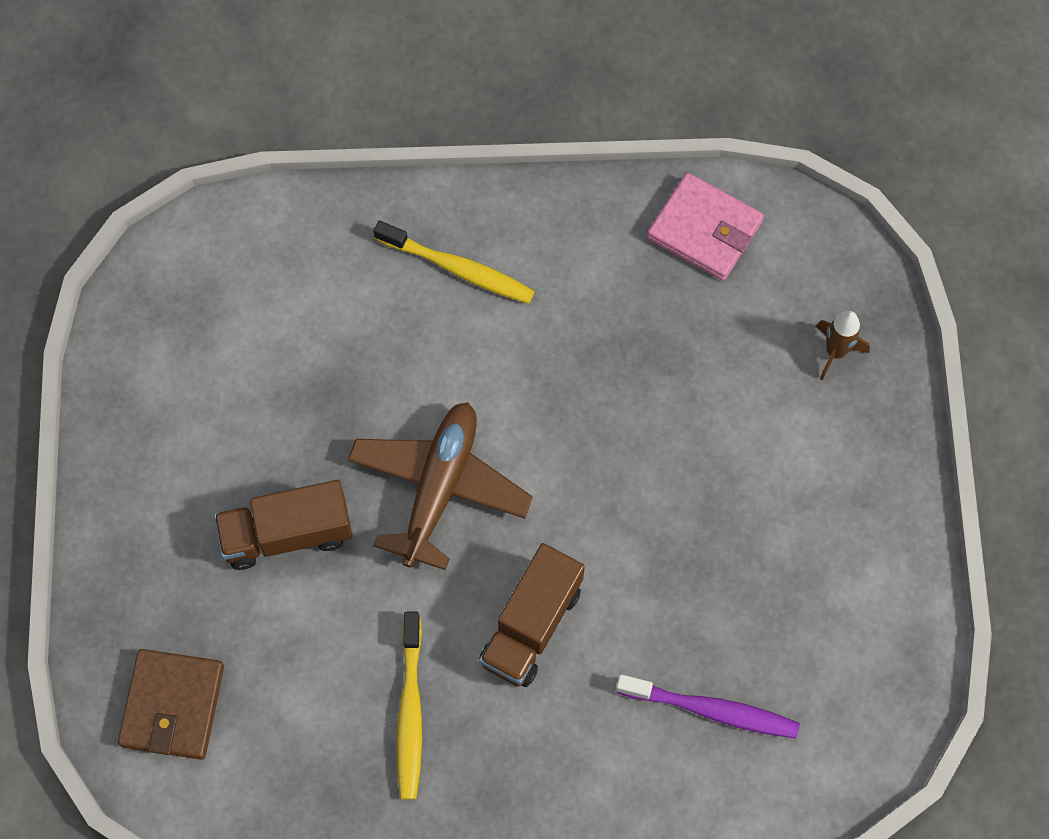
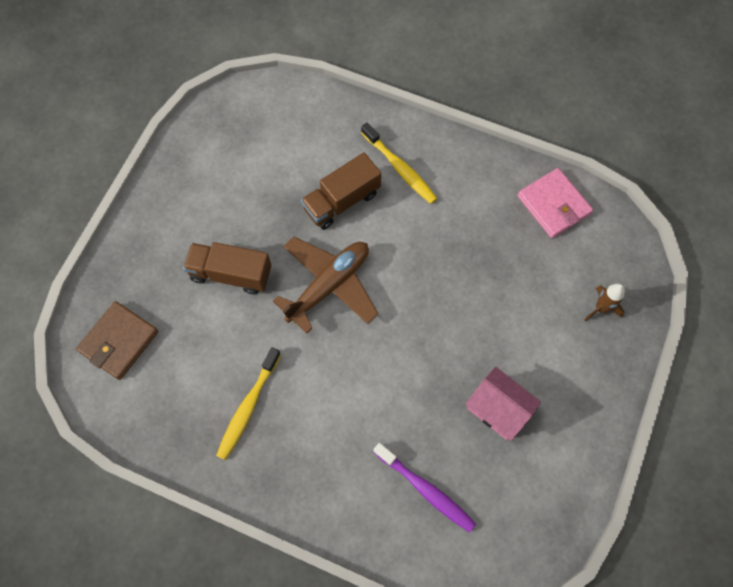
camera: 25 degrees right, 0 degrees up
(531, 625) = (343, 389): brown truck -> brown truck (342, 201)
(758, 556) = (498, 409): none -> pink house

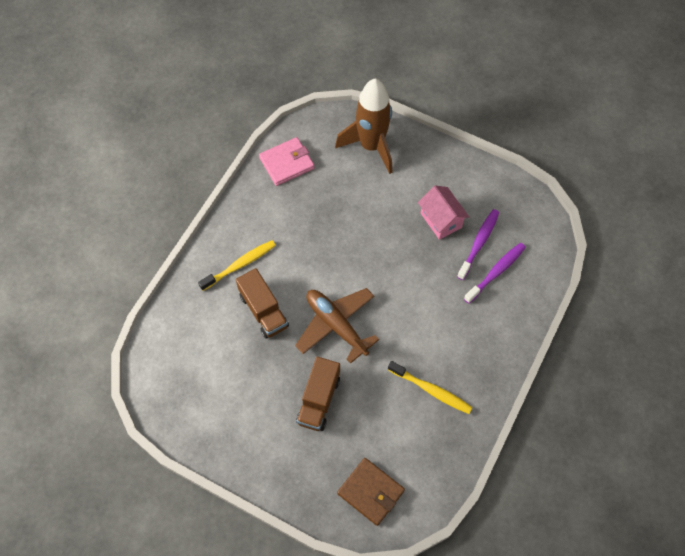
camera: 85 degrees left, 5 degrees down
(468, 464) = (478, 243): none -> purple toothbrush
(498, 409) = (441, 220): pink house -> pink house turned 75 degrees counterclockwise
(601, 308) = (371, 146): brown rocket -> brown rocket, size x2.32

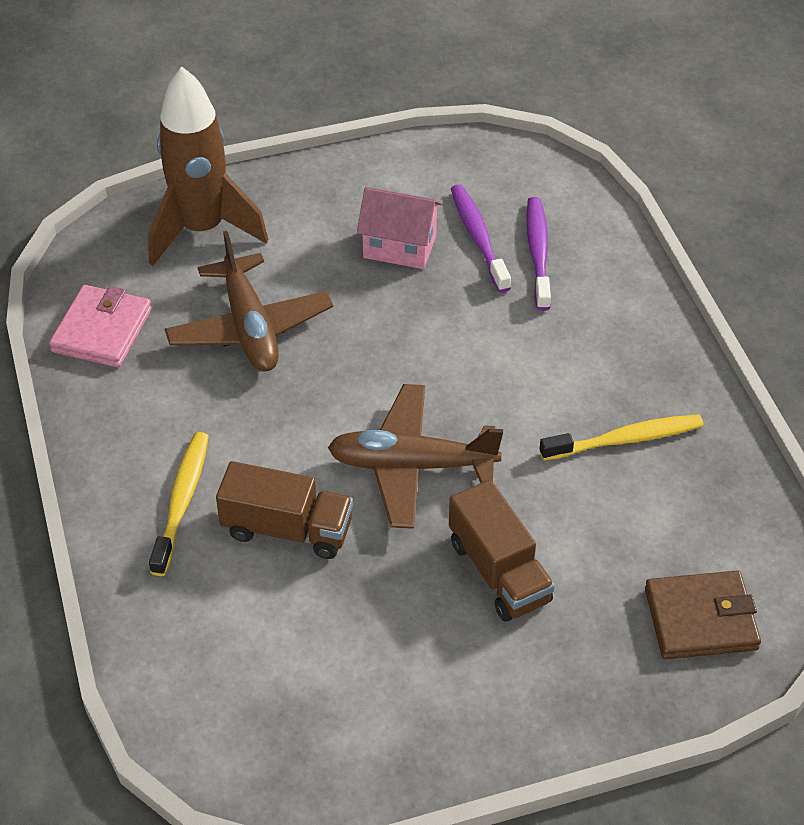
camera: 45 degrees left, 15 degrees down
(342, 209) = (249, 327): none -> brown plane

